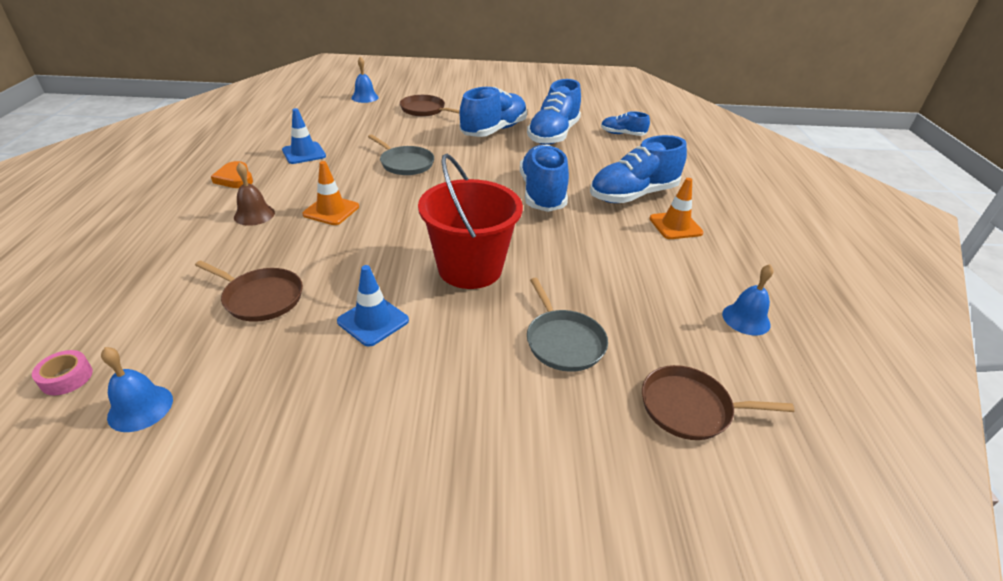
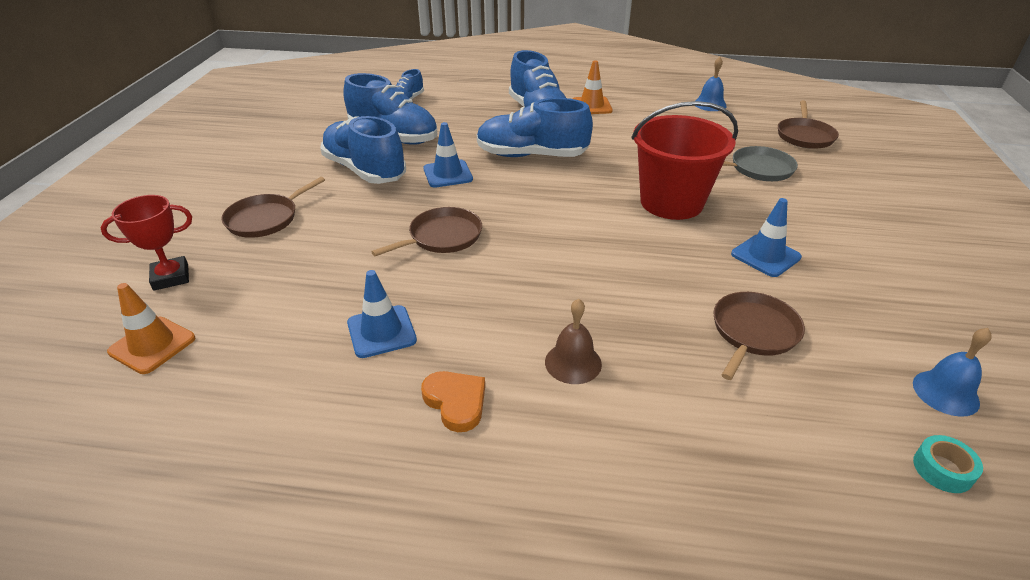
camera: 80 degrees left, 0 degrees up
(67, 378) = (942, 469): pink tape -> turquoise tape
(235, 178) = (456, 402): orange heart -> orange heart turned 105 degrees counterclockwise
(331, 210) = (563, 293): orange traffic cone -> orange traffic cone (152, 345)
(365, 97) = (171, 277): blue bell -> red trophy
(405, 163) = (442, 237): grey pan -> brown pan
(497, 159) = (448, 174): none -> blue traffic cone

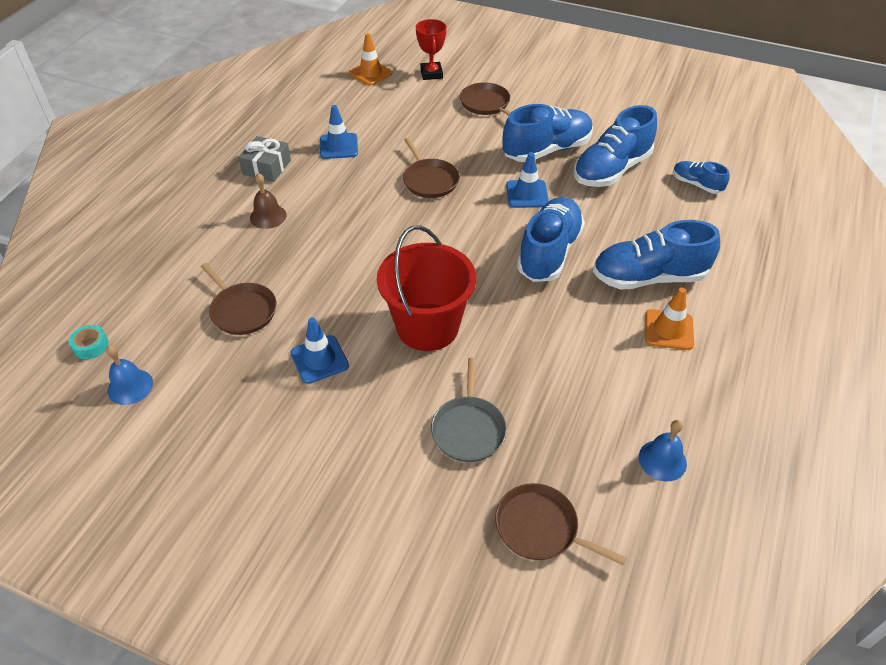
camera: 105 degrees right, 10 degrees up
(456, 402) = (267, 167): orange heart -> grey gift

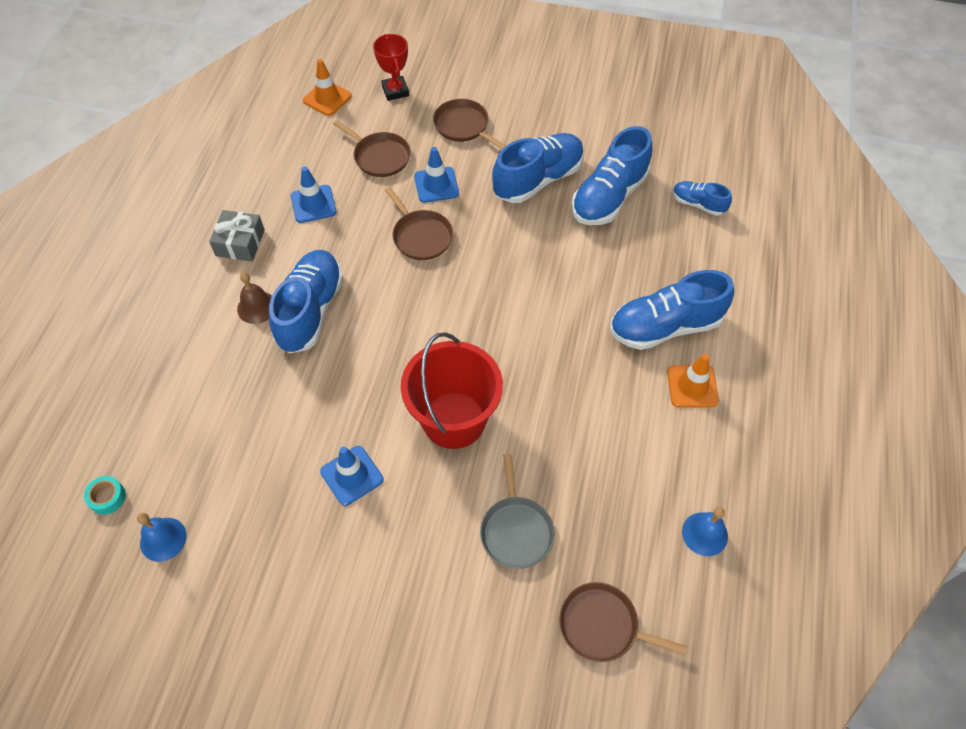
camera: 10 degrees left, 10 degrees up
(242, 310) = (257, 429): brown pan -> brown pan (380, 157)
(527, 194) = (526, 240): blue traffic cone -> blue traffic cone (436, 185)
(549, 252) = (561, 311): blue shoe -> blue shoe (310, 311)

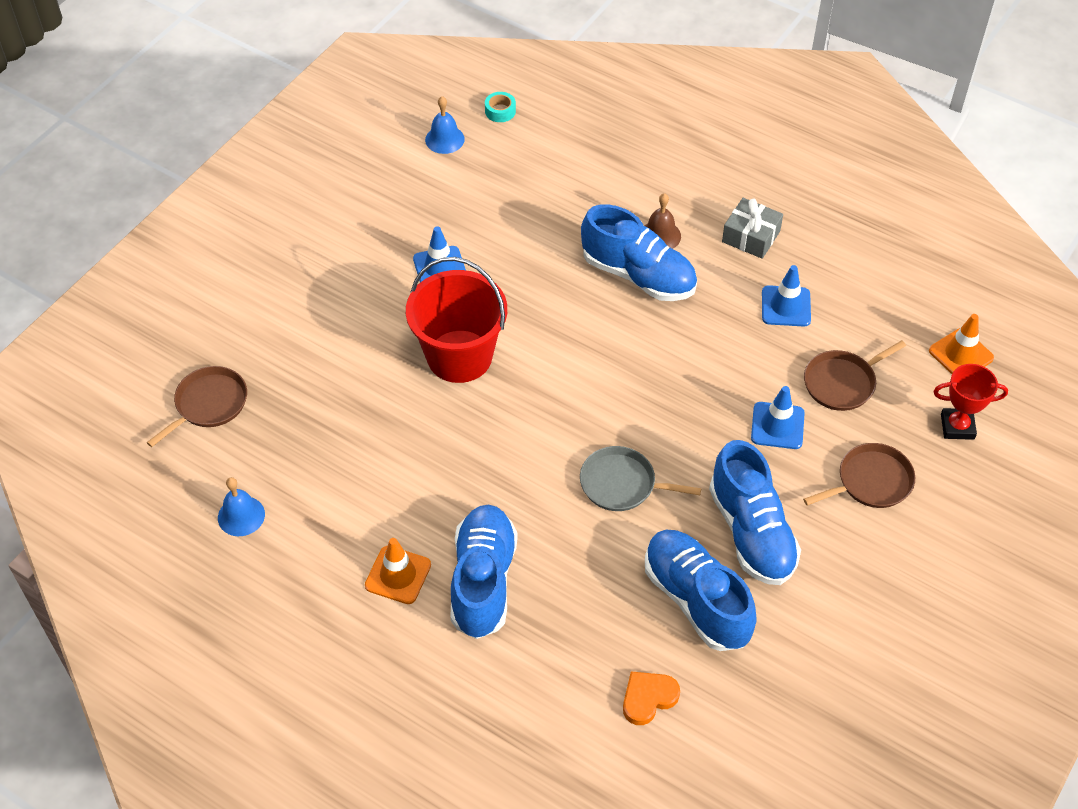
camera: 110 degrees right, 5 degrees down
(421, 236) = (703, 390): brown pan -> none
(516, 530) = (325, 370): grey pan -> grey pan (622, 484)
(698, 204) = (648, 698): blue shoe -> orange heart

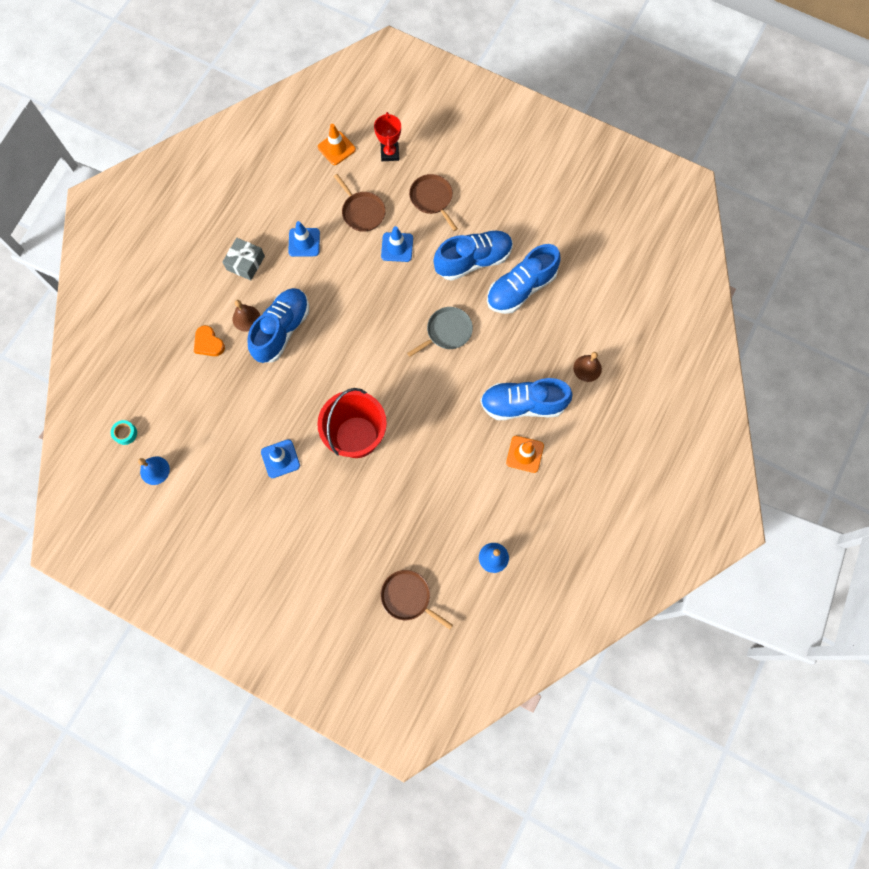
camera: 95 degrees left, 20 degrees up
(538, 688) = (587, 368): none -> brown bell
(622, 484) = (447, 332): grey pan -> grey pan turned 135 degrees counterclockwise
(648, 698) = (585, 311): orange heart -> orange heart (208, 343)

